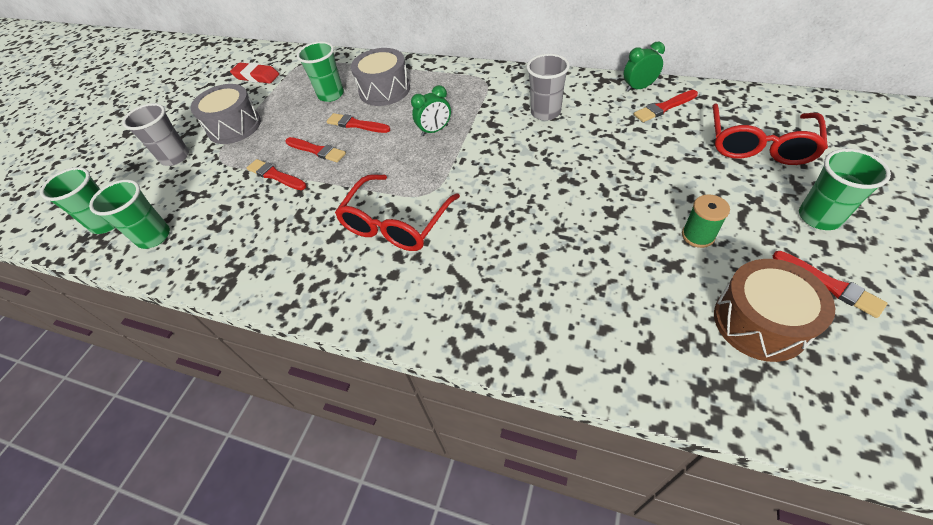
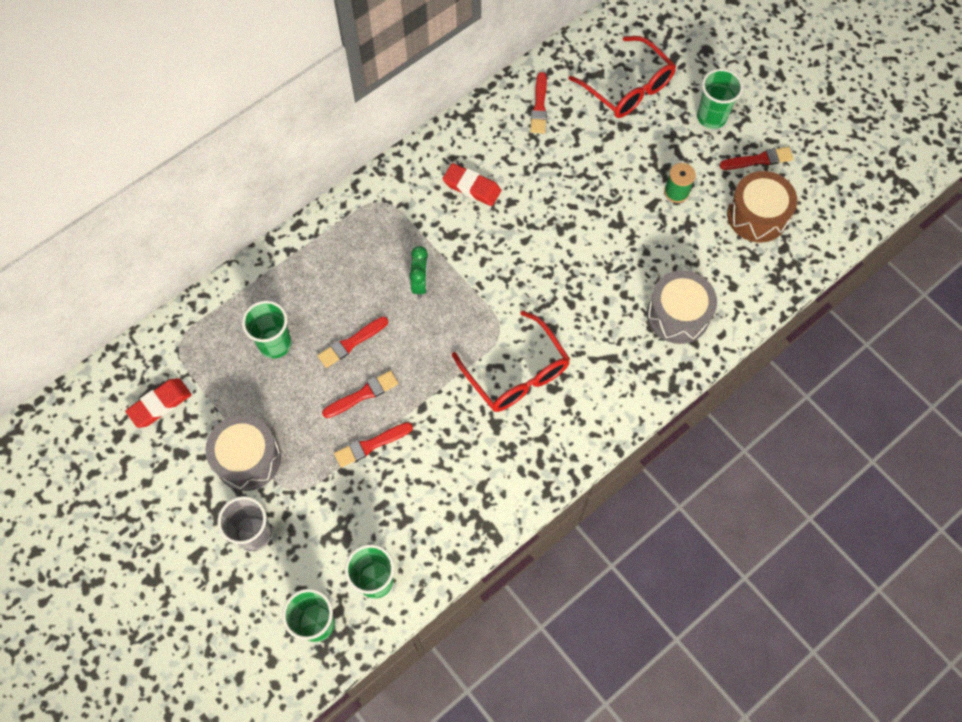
camera: 65 degrees left, 15 degrees up
(384, 90) = (314, 292): grey drum -> grey drum (678, 315)
(545, 112) = (472, 187): grey cup -> red eraser
(638, 88) = (500, 102): green clock -> none

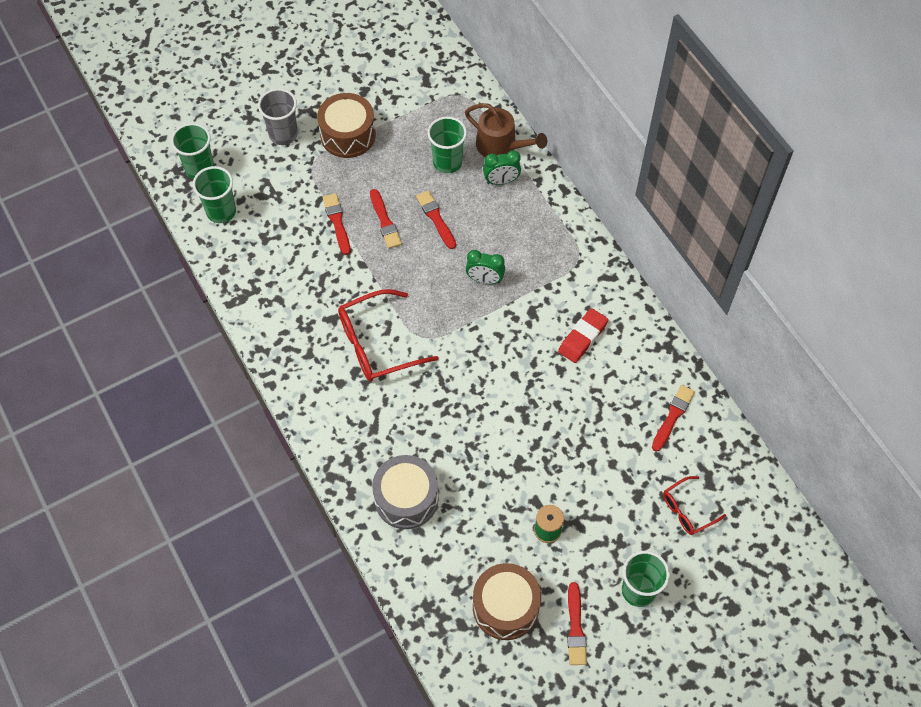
camera: 100 degrees right, 5 degrees down
(160, 404) = (410, 80): red eraser -> none
(247, 293) = (501, 146): none -> brown watering can
(247, 458) = (348, 135): grey drum -> brown drum
(294, 286) = (501, 181): none -> green clock
(539, 106) = (673, 416): red brush -> red brush turned 105 degrees clockwise
(628, 88) = (687, 510): red glasses -> red glasses, size x0.56

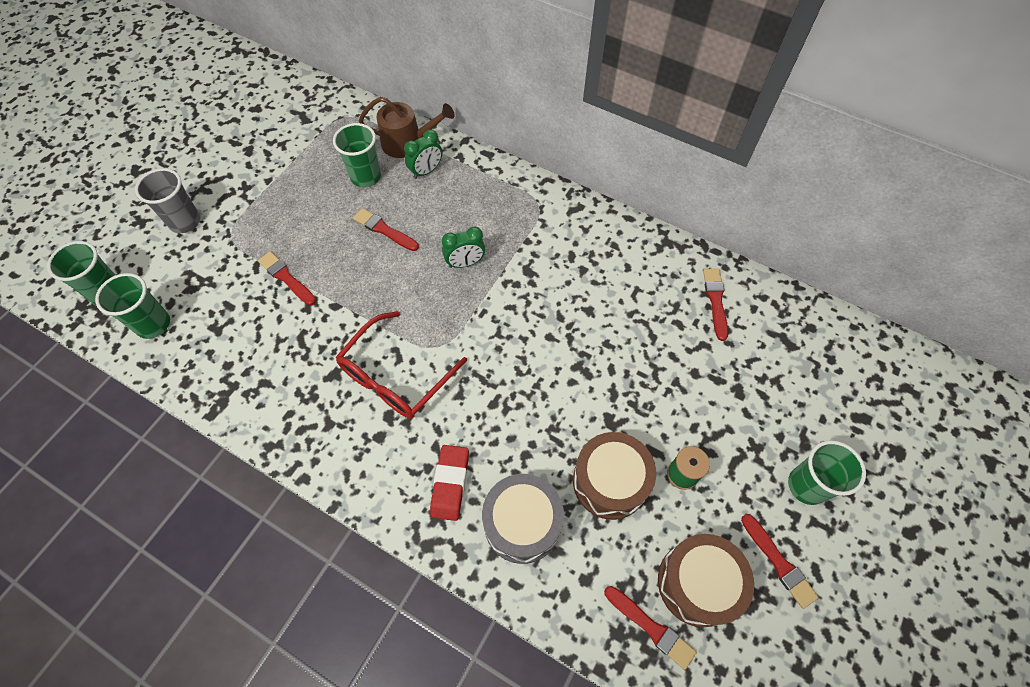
camera: 30 degrees left, 0 degrees up
(348, 135) = (253, 194): brown drum -> brown drum (610, 481)
(385, 221) = (335, 255): red brush -> red brush (651, 627)
(582, 338) = (589, 271): red eraser -> red eraser (450, 483)
(687, 510) = (790, 380): red glasses -> none

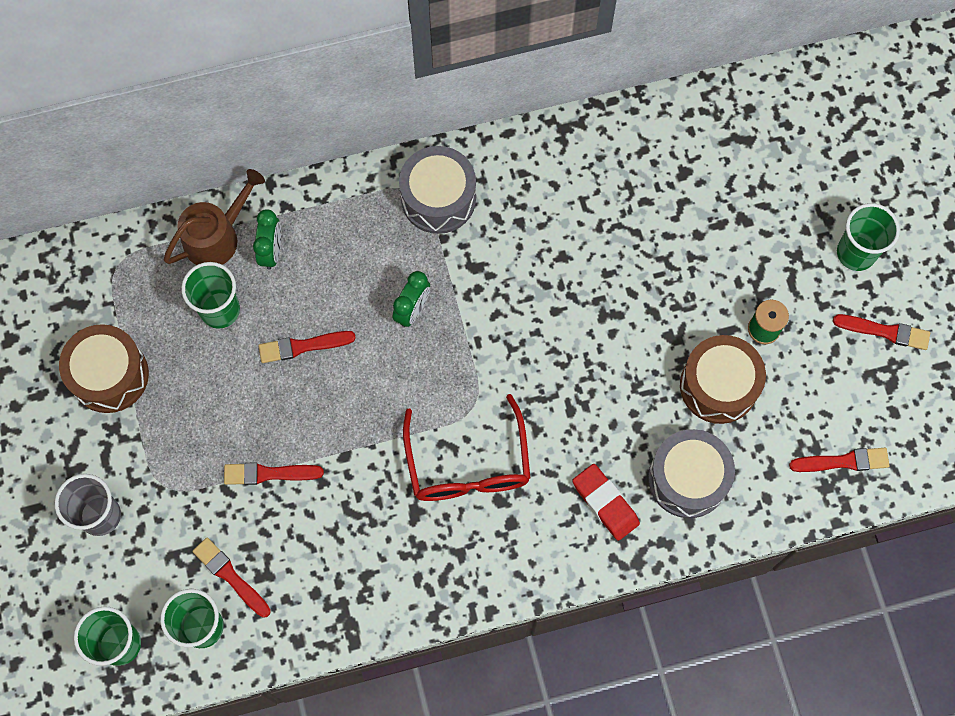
camera: 45 degrees left, 10 degrees up
(548, 218) = (438, 198): none -> grey drum
(698, 583) = (846, 400): brown drum -> brown drum (109, 375)
(715, 301) = (655, 152): red brush -> red brush (230, 576)

